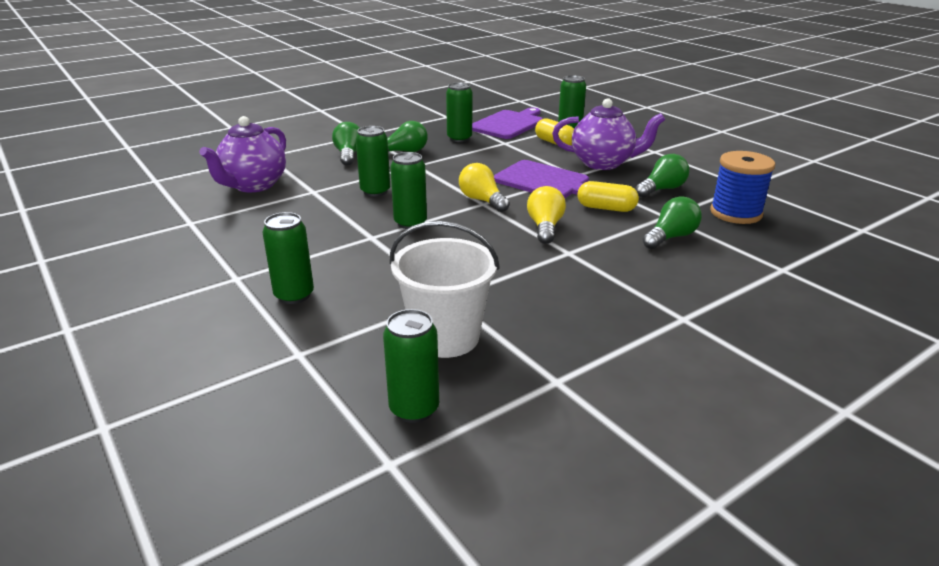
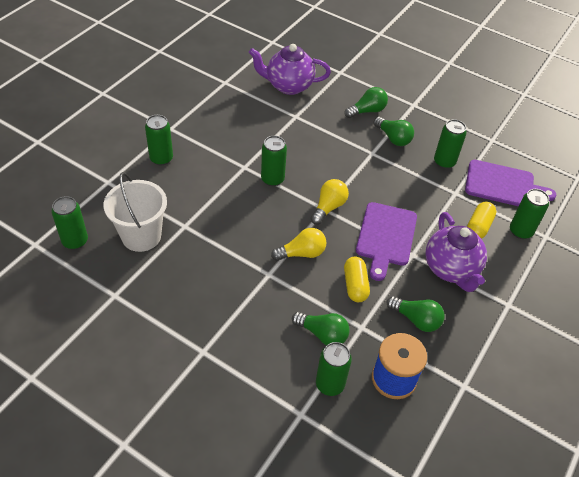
camera: 65 degrees right, 20 degrees up
(375, 191) = (312, 146): green can -> green can (330, 384)

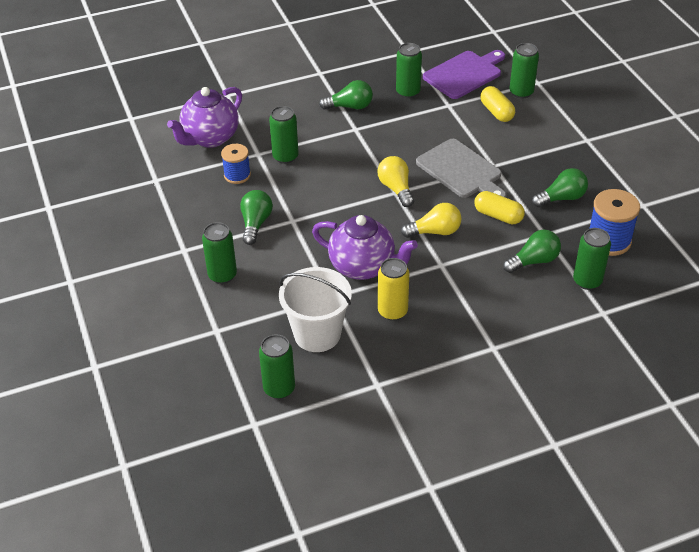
camera: 50 degrees left, 5 degrees down
(195, 268) = (392, 311): none -> yellow can
(264, 117) = (237, 175): none -> blue spool
(272, 179) = (327, 208): green can -> green can (285, 157)
(302, 253) = (435, 231): yellow light bulb -> yellow light bulb turned 60 degrees clockwise
(367, 111) = (299, 104): green light bulb -> green light bulb (255, 223)
(385, 237) = (461, 171): purple cutting board -> grey cutting board
(451, 269) = (527, 151): purple teapot -> purple teapot (363, 267)

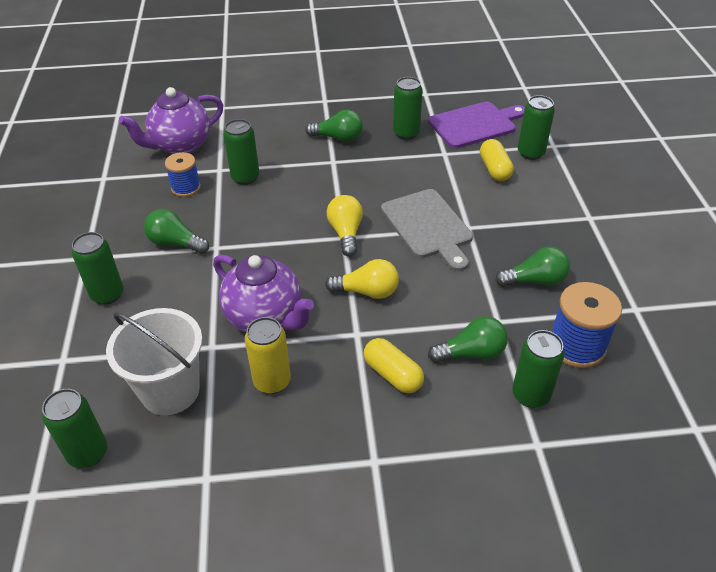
camera: 15 degrees right, 0 degrees up
(255, 223) = (175, 243): green light bulb -> green light bulb turned 90 degrees counterclockwise
(498, 216) = (450, 287): yellow capsule -> yellow capsule (393, 374)

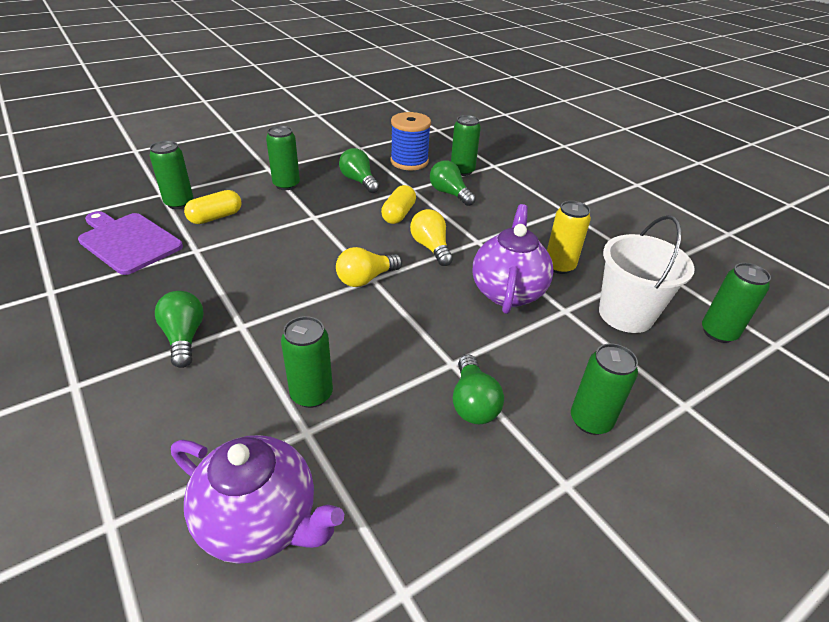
camera: 120 degrees left, 5 degrees down
(186, 188) = (366, 450): blue spool -> none
(393, 374) = (497, 218): yellow capsule -> yellow capsule (398, 214)
(406, 133) = (159, 284): green can -> green can (286, 185)
(428, 227) = (326, 236): grey cutting board -> none

